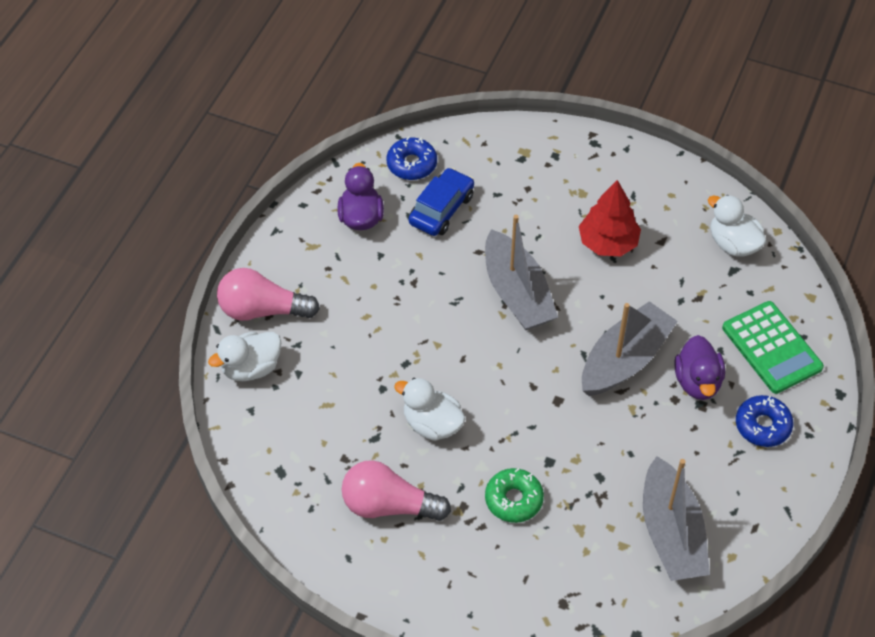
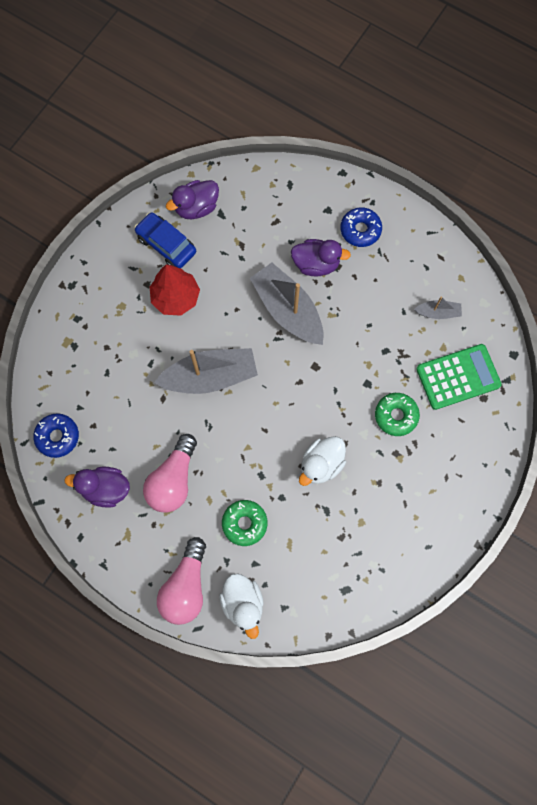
camera: 80 degrees left, 20 degrees up
(344, 355) = (244, 523): none -> green donut
(388, 505) = (388, 509): pink light bulb -> pink light bulb (173, 480)
(441, 209) = (112, 420): blue car -> blue car (166, 244)
(671, 533) = (438, 312): grey boat -> grey boat, size x0.48
(733, 244) = (196, 208): white duck -> purple duck
(772, 348) = (295, 206): green calculator -> green calculator (458, 377)

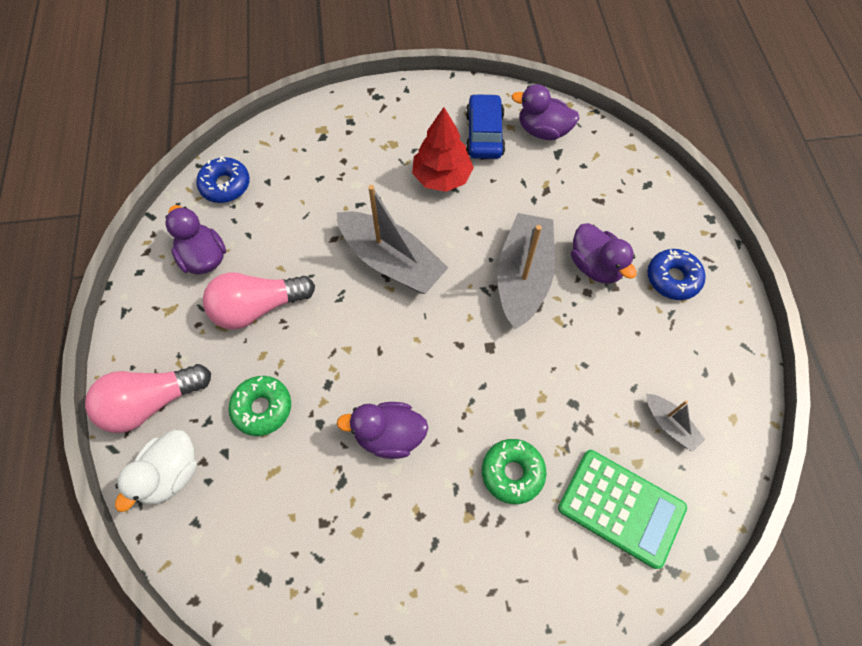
camera: 50 degrees right, 10 degrees down
(321, 464) = (389, 435): white duck -> purple duck

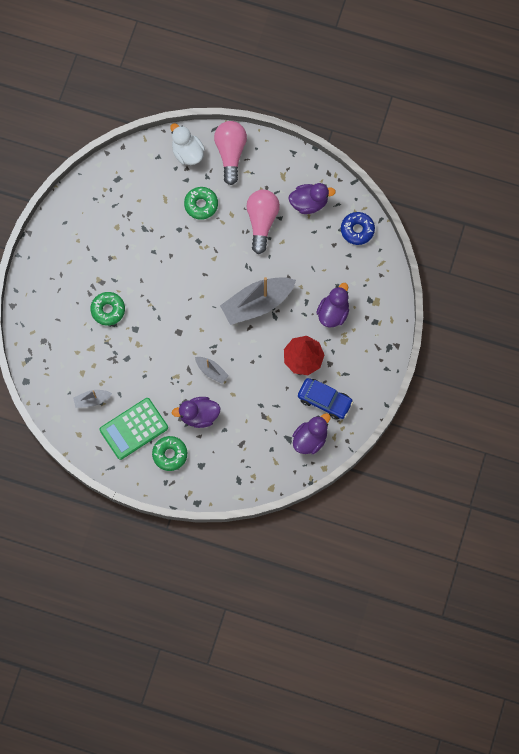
camera: 115 degrees right, 10 degrees up
(389, 435) = (156, 260): purple duck -> purple duck (333, 312)
(523, 277) = (211, 371): grey boat -> grey boat, size x0.48
(621, 507) = (66, 352): green calculator -> green calculator (134, 429)
(673, 278) = (170, 454): blue donut -> green donut

